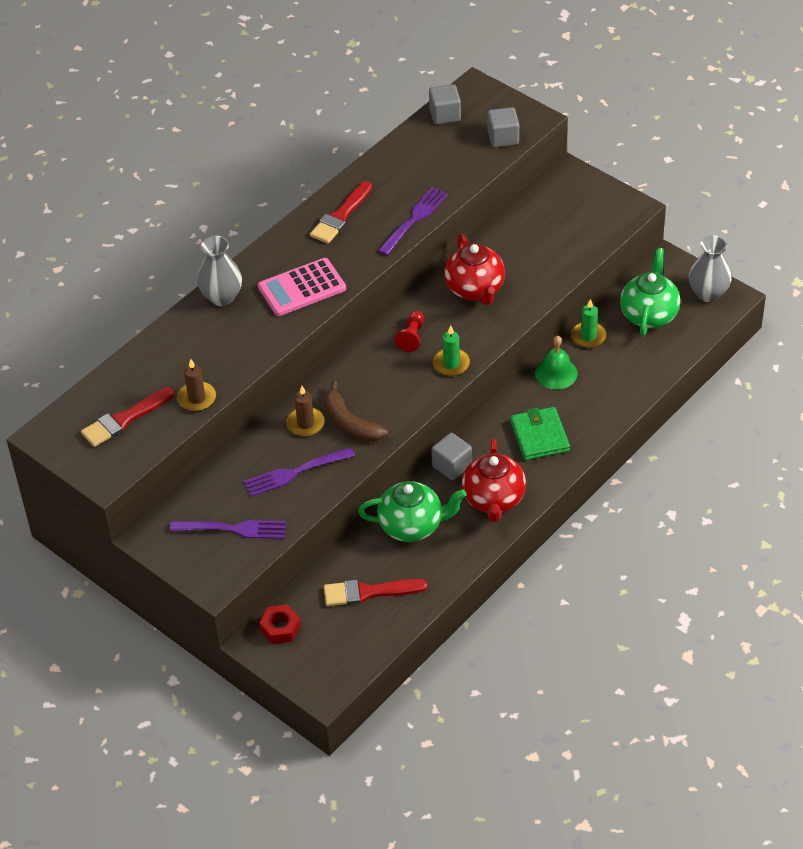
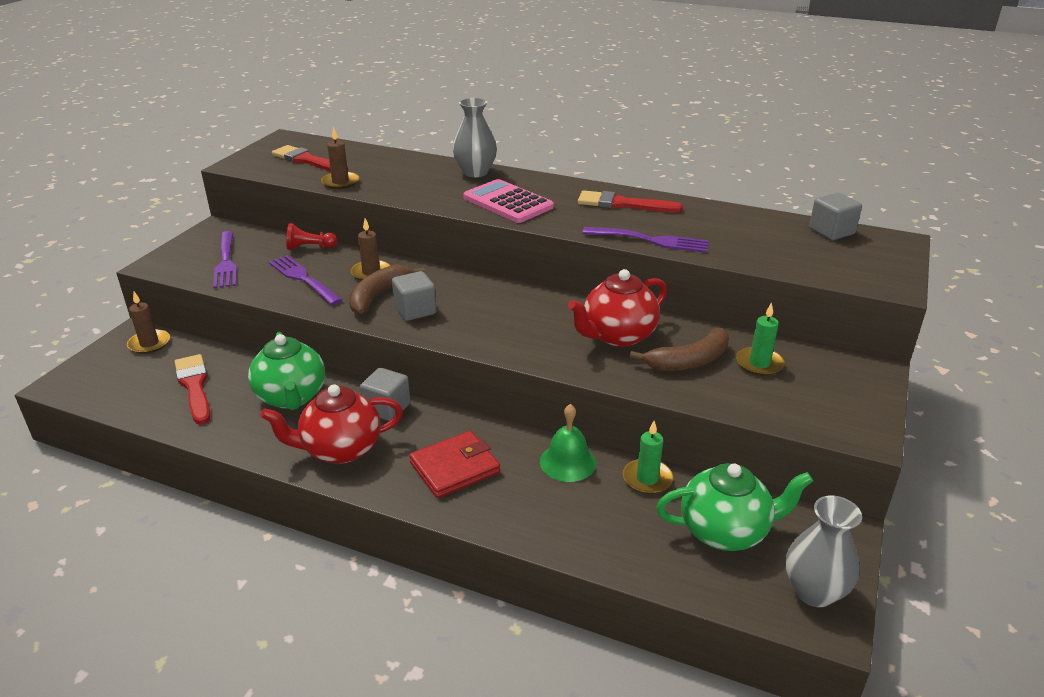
camera: 70 degrees right, 15 degrees down
(280, 628) = (149, 343): red nut -> brown candle
(411, 337) = (519, 309): red pawn -> red pawn (310, 248)
(451, 364) = (490, 340): green candle -> green candle (759, 363)
(503, 138) = (835, 270): grey cube -> grey cube (415, 310)
(523, 261) = (689, 361): none -> brown banana
(539, 436) = (455, 468): green wallet -> red wallet

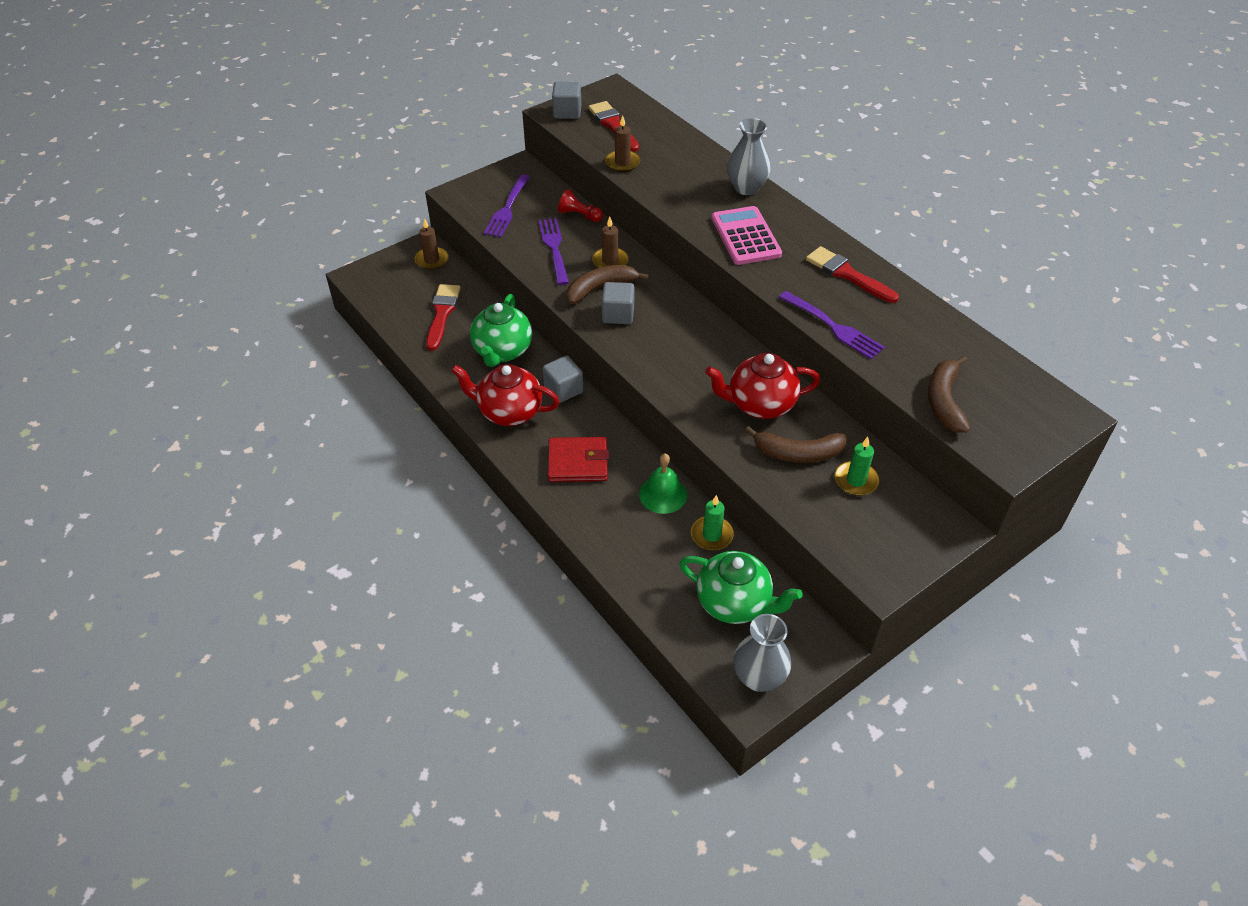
camera: 30 degrees right, 15 degrees up
(796, 262) = (944, 401): none -> brown banana
(831, 231) = (1017, 379): grey cube -> grey cube (567, 112)

